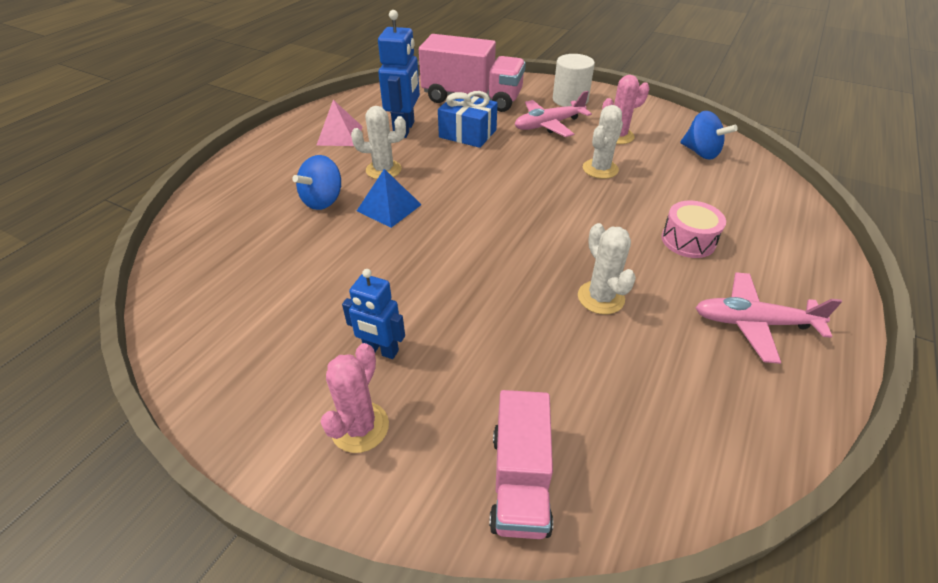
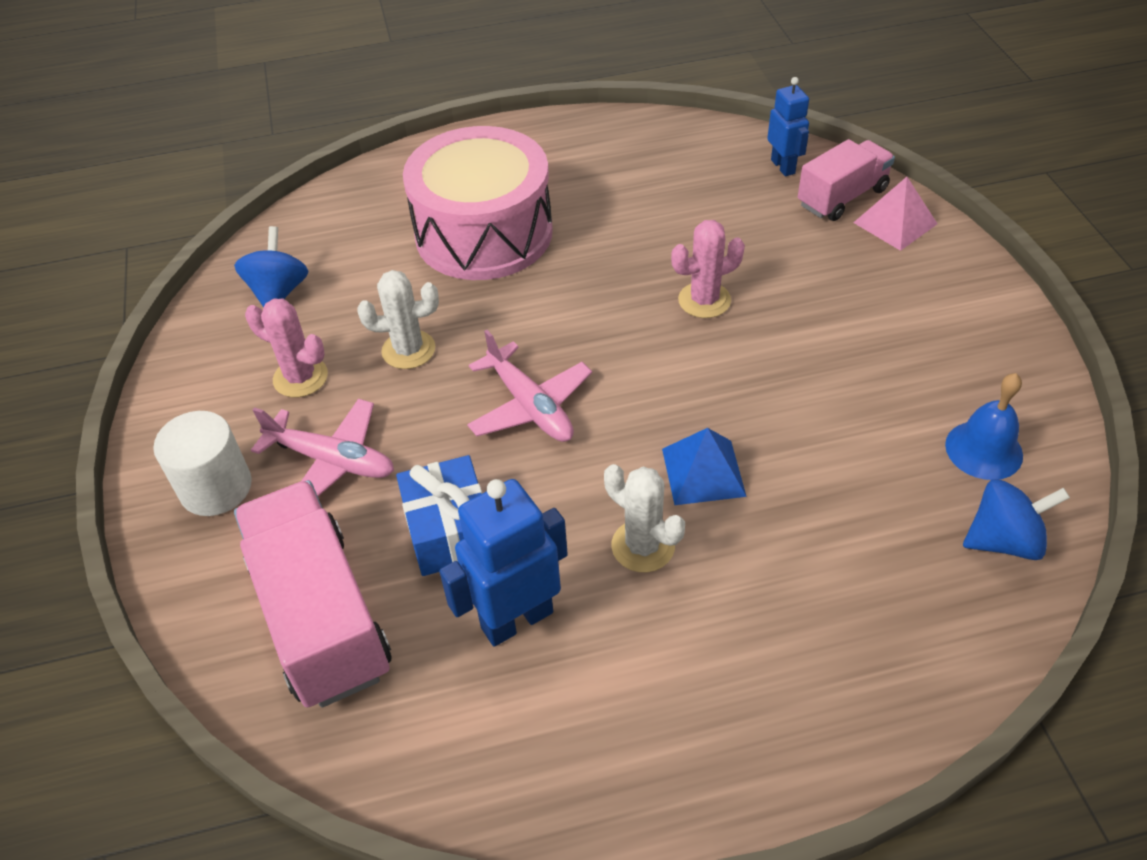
camera: 130 degrees left, 5 degrees up
(230, 313) = (984, 450): none -> blue bell
(323, 201) = (773, 546): blue spinning top -> blue spinning top (1003, 540)
(339, 135) = (625, 690): pink pyramid -> pink pyramid (895, 223)
(360, 427) = (924, 282): pink cactus -> pink cactus (704, 300)
(381, 350) = (862, 322): blue robot -> blue robot (783, 166)
(600, 298) = (634, 244): white cactus -> none
(688, 240) = (484, 233): pink drum -> pink drum, size x2.24
(753, 323) = (560, 165): pink plane -> pink plane (530, 406)

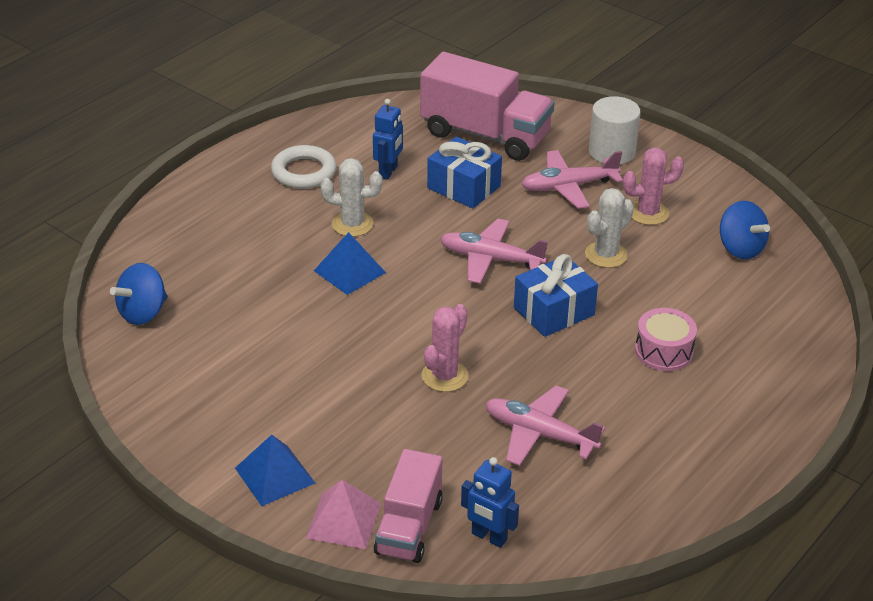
camera: 140 degrees right, 10 degrees down
(484, 233) = (663, 351): pink drum -> pink drum, size x0.45
(516, 619) = (388, 172): blue robot -> blue robot, size x0.62
(533, 315) = (554, 311): none -> blue gift
(634, 693) = (304, 172): none -> white ring
(669, 217) = (539, 434): none -> pink plane
(936, 282) = (274, 475): none -> blue pyramid
(984, 450) = (177, 360): blue bell -> none

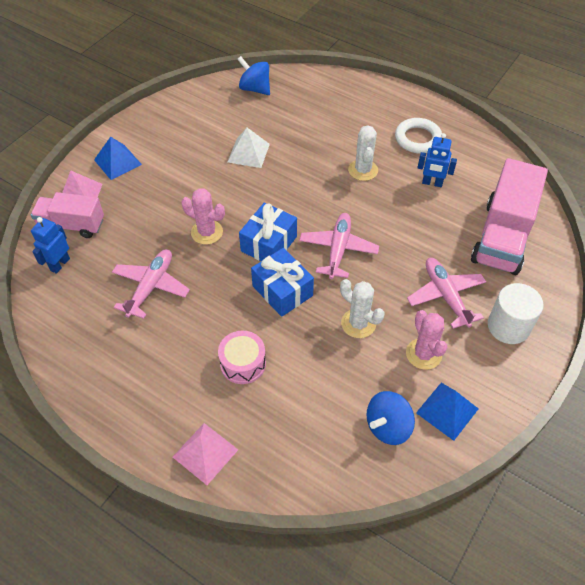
camera: 85 degrees right, 15 degrees up
(291, 327) = (248, 153): none -> white pyramid
(349, 271) = (310, 174): blue pyramid -> blue pyramid (447, 410)
(464, 187) = (425, 228): blue gift -> blue gift (269, 244)
(786, 387) = (205, 453): none -> pink pyramid

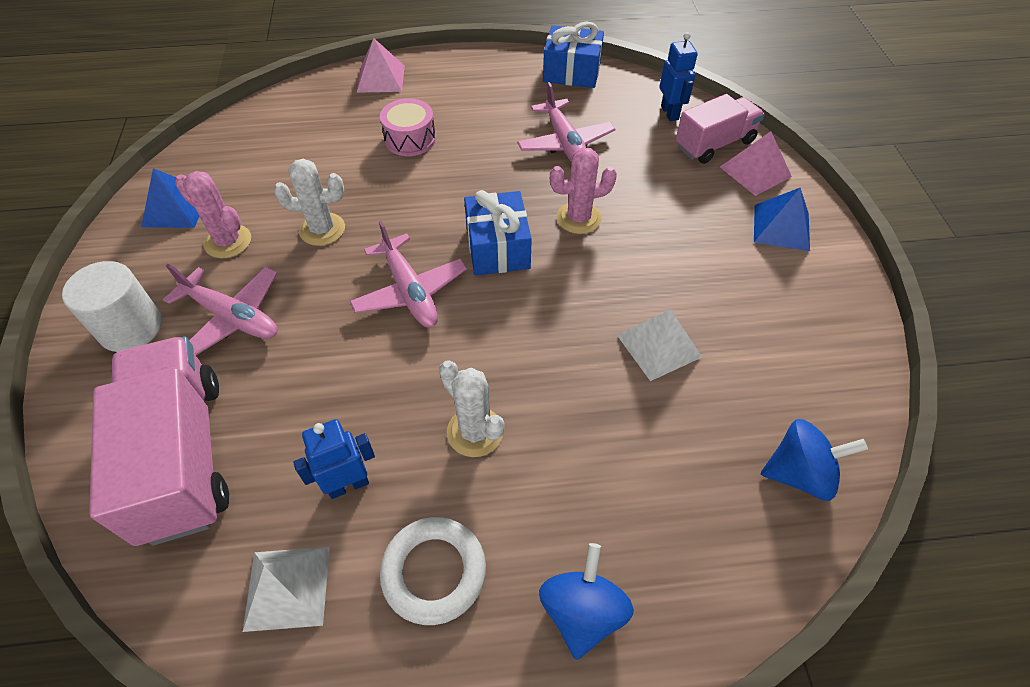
camera: 140 degrees right, 0 degrees up
(282, 291) = (433, 212): blue gift -> blue gift (571, 72)
(388, 426) = (232, 167): blue spinning top -> blue spinning top (582, 611)
(477, 165) = (287, 587): none -> white pyramid

